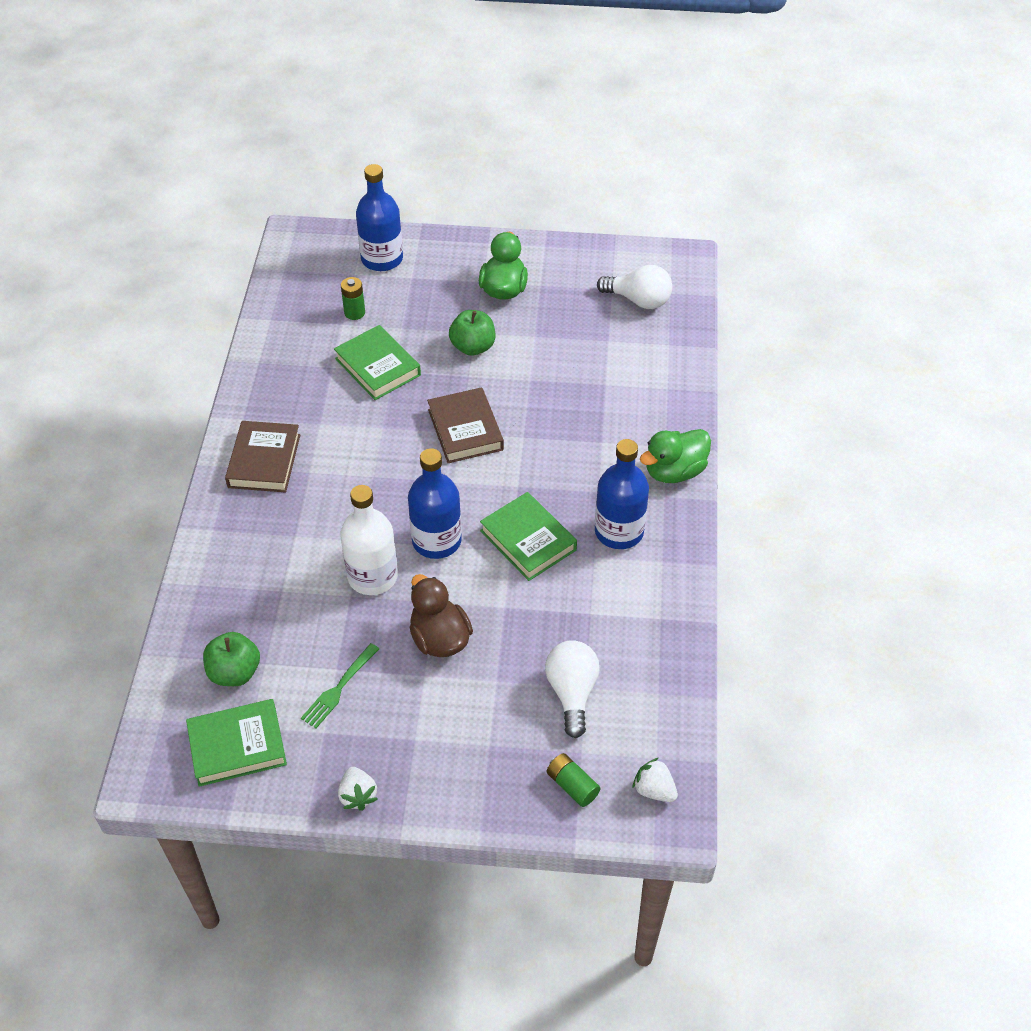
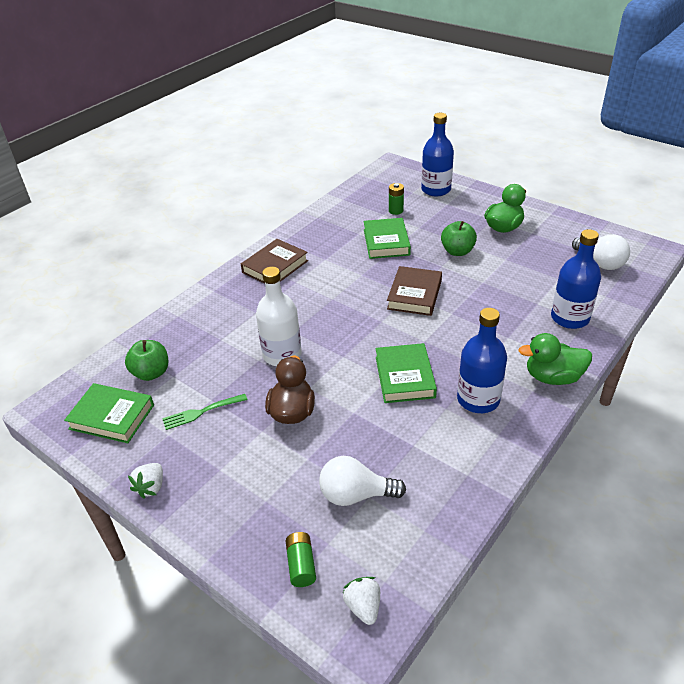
camera: 35 degrees right, 10 degrees down
(436, 541) = (341, 351): blue bottle -> blue bottle (570, 318)
(572, 692) = (356, 495): white light bulb -> white light bulb turned 120 degrees counterclockwise

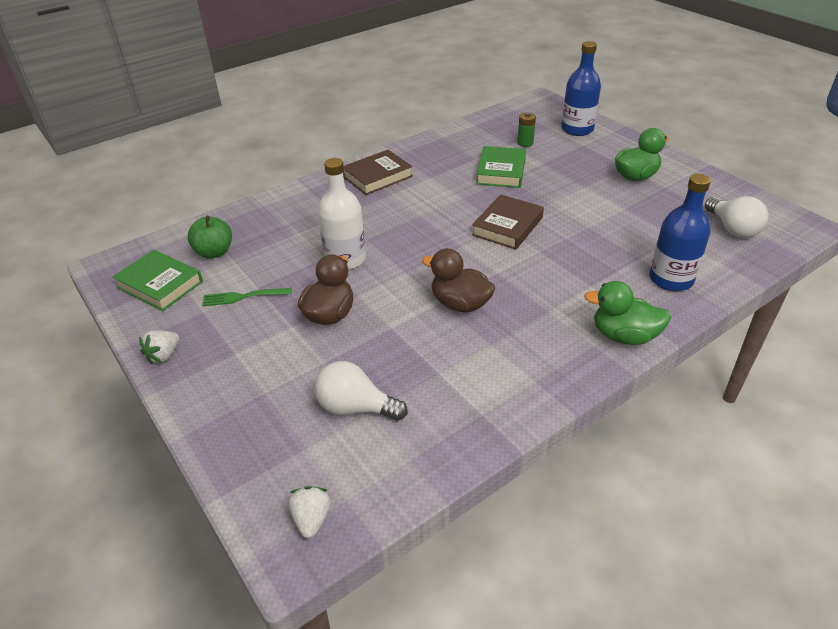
camera: 15 degrees right, 0 degrees up
(301, 565) = (269, 462): green battery -> none
(405, 377) = (460, 304): green book -> brown duck
(457, 251) = (573, 192): green apple -> none
(478, 399) = (529, 341): blue bottle -> none

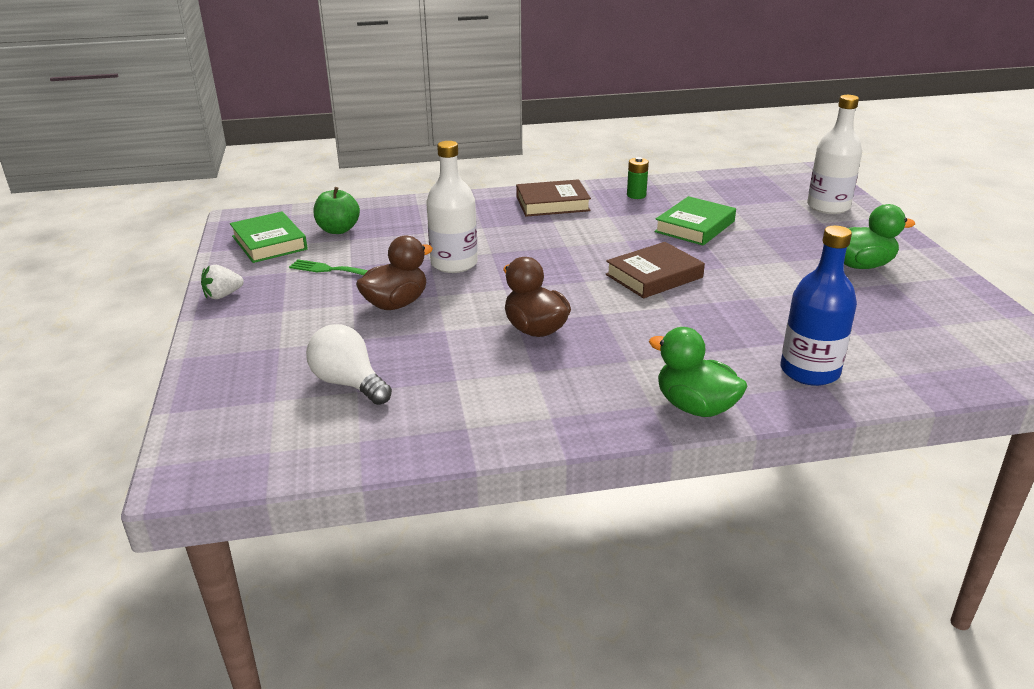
camera: 25 degrees right, 10 degrees down
(312, 519) = (227, 455): white strawberry -> none
(525, 143) = (749, 207): green battery -> green battery (636, 195)
(577, 129) = (828, 207): blue bottle -> white bottle
(732, 229) = (946, 344): white light bulb -> none

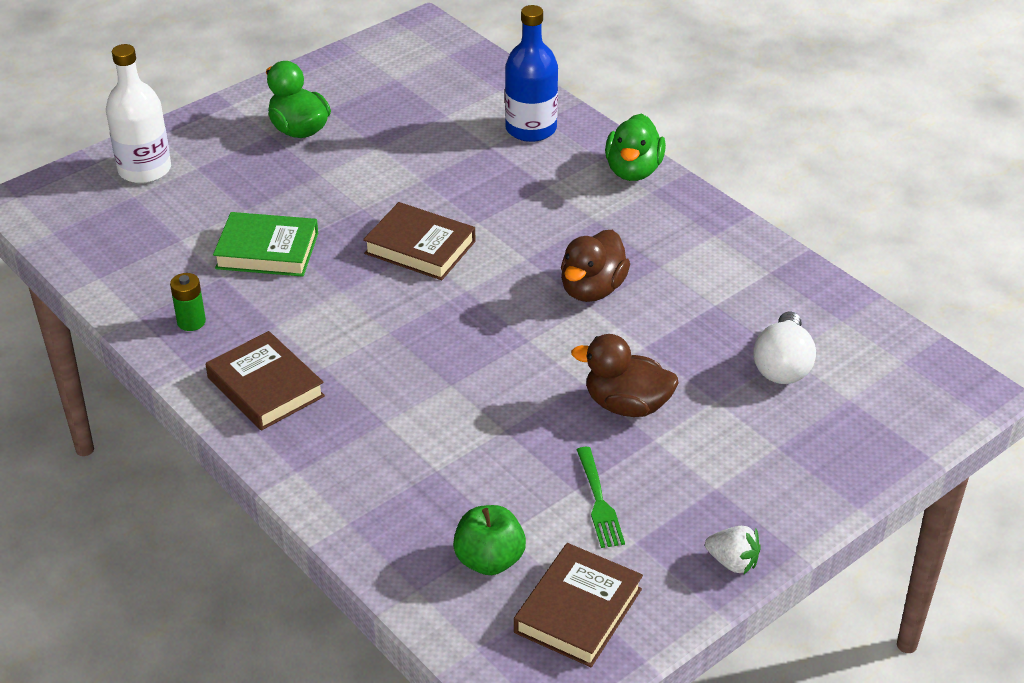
camera: 120 degrees left, 10 degrees up
(269, 243) = (578, 610): green book -> brown book
(454, 264) = (502, 402): white bottle -> none

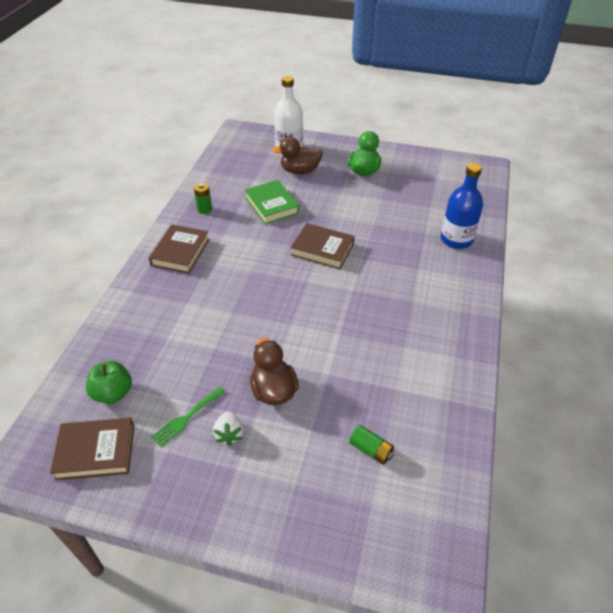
camera: 55 degrees right, 5 degrees up
(420, 247) = (322, 249): brown book -> brown book turned 60 degrees counterclockwise
(592, 289) = (354, 328): brown duck -> brown duck (300, 171)
(633, 171) = (470, 294): green duck -> none
(732, 562) = (177, 510): white strawberry -> white strawberry (229, 434)
(782, 365) = (371, 450): white light bulb -> green battery

